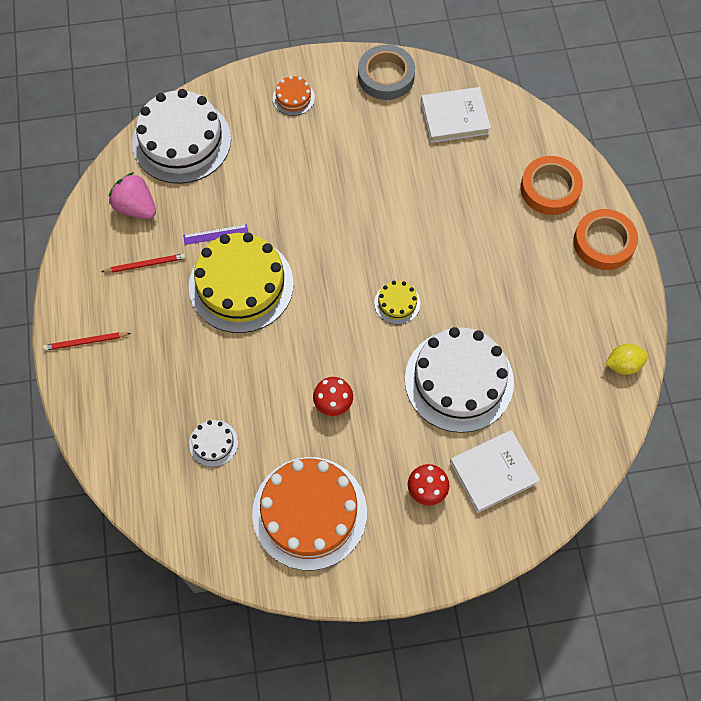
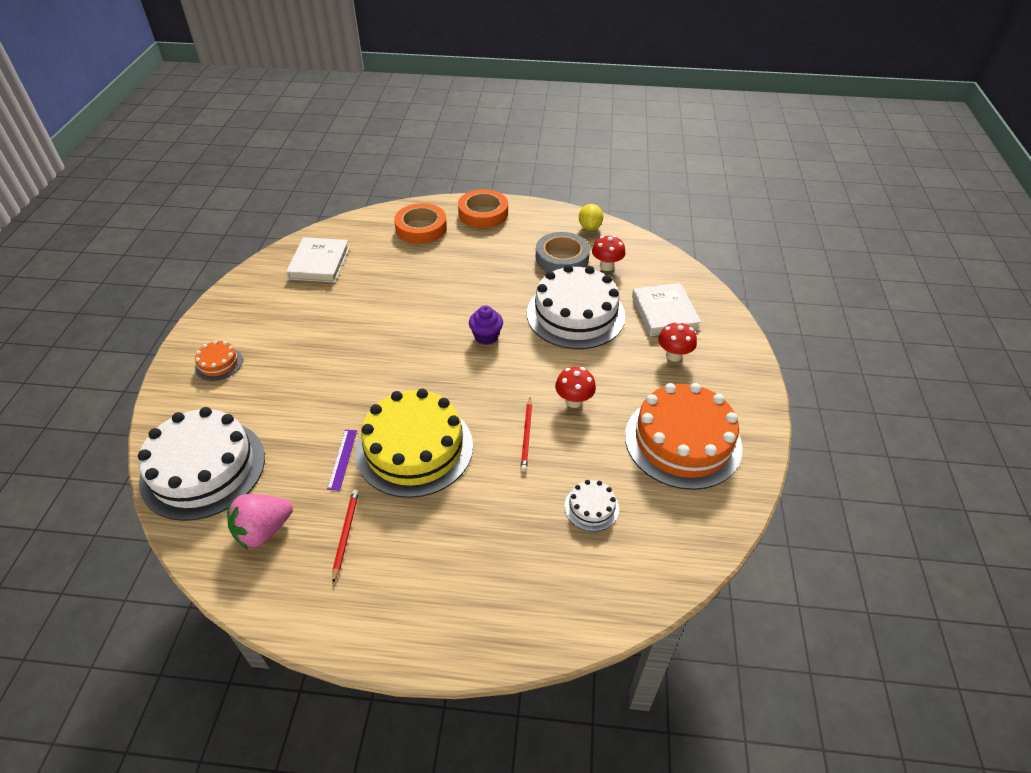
camera: 75 degrees left, 20 degrees down
(85, 342) = (422, 620): red pencil -> red pencil (526, 436)
(386, 76) = (244, 295): grey tape -> grey tape (562, 258)
(397, 303) = (486, 336): yellow cake -> purple cupcake
(554, 397) = (606, 266): none -> red mushroom

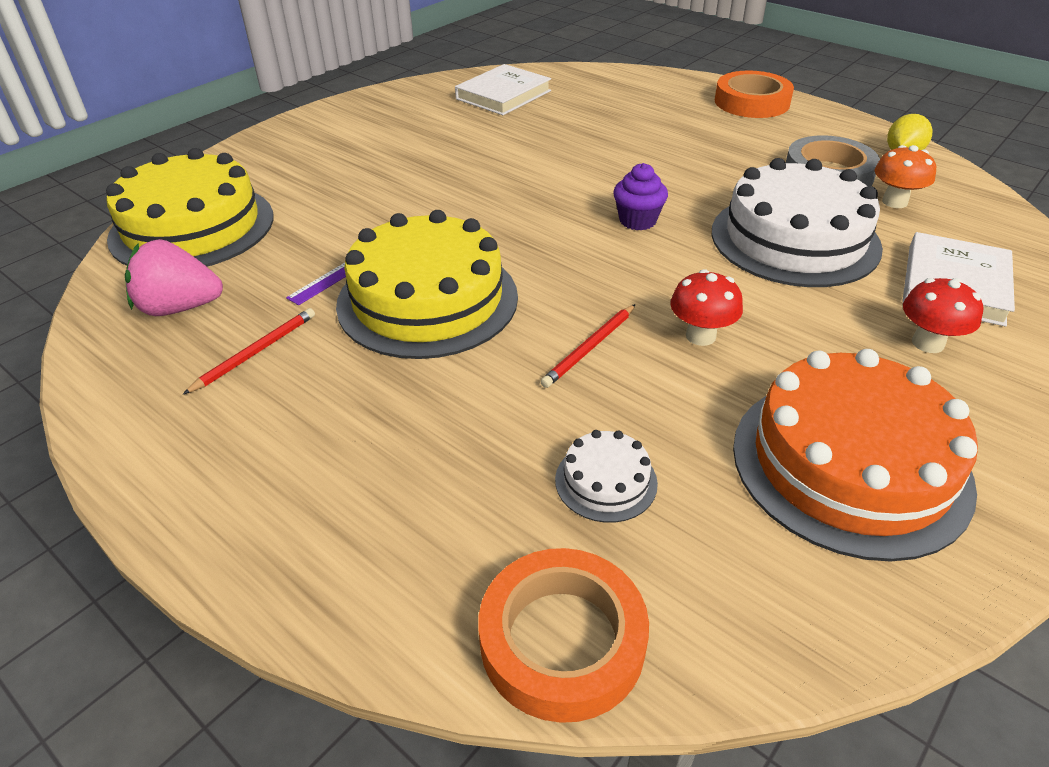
camera: 35 degrees right, 5 degrees down
(203, 469) = (192, 227): white cake -> yellow cake
(218, 363) = (309, 145): orange cake -> none
(421, 228) = (655, 96): orange tape -> orange tape (562, 640)
(606, 266) = (894, 202): red mushroom -> orange mushroom

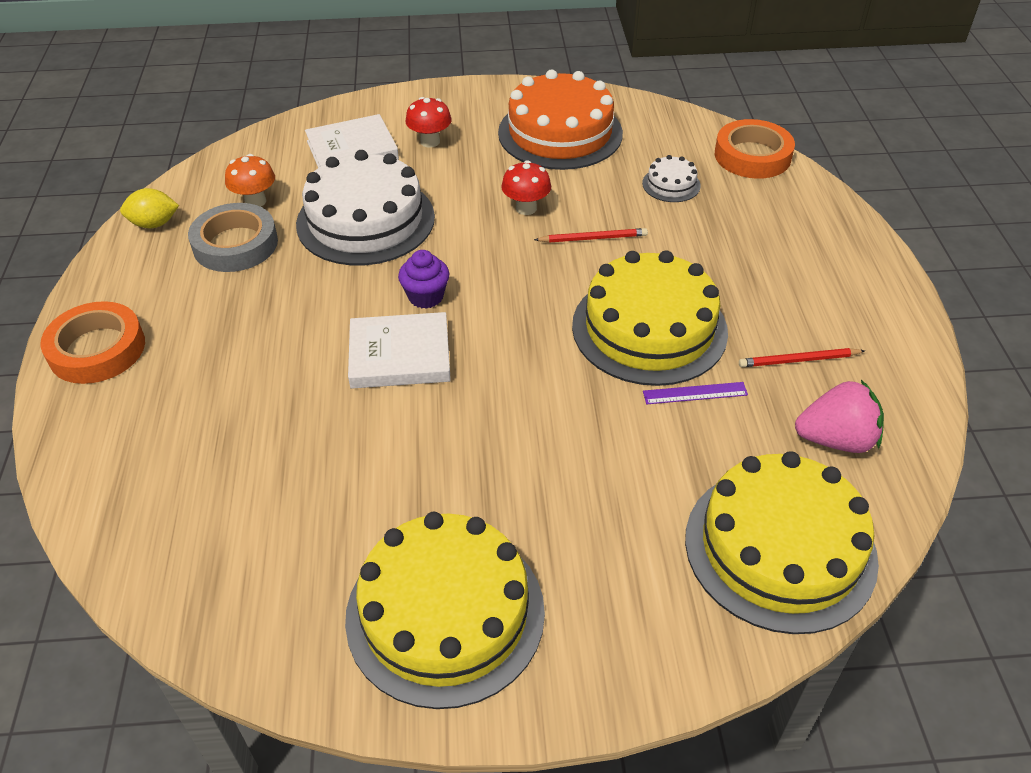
camera: 135 degrees left, 5 degrees up
(180, 308) = (836, 439): pink strawberry -> pink strawberry turned 45 degrees counterclockwise
(378, 123) = (445, 613): none -> yellow cake
(503, 95) = (251, 559): white book -> white book (400, 355)

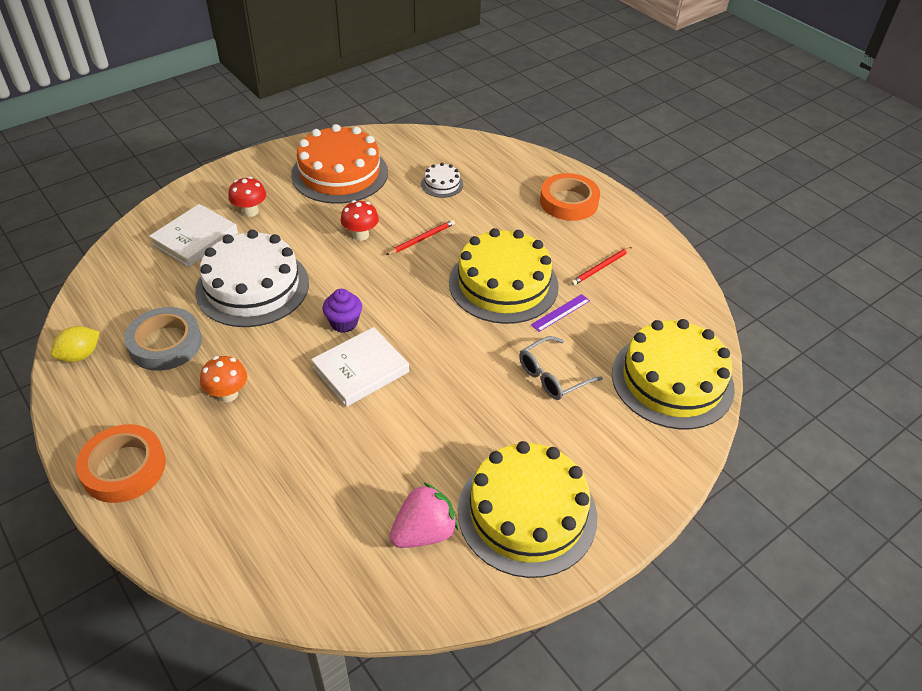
camera: 35 degrees left, 0 degrees up
(255, 201) = (151, 305): orange mushroom -> orange mushroom (228, 394)
(618, 465) = (552, 376): none -> grey glasses
(752, 156) = (476, 147): orange tape -> orange tape (568, 202)
(836, 439) = (654, 305): pink strawberry -> pink strawberry (424, 532)

